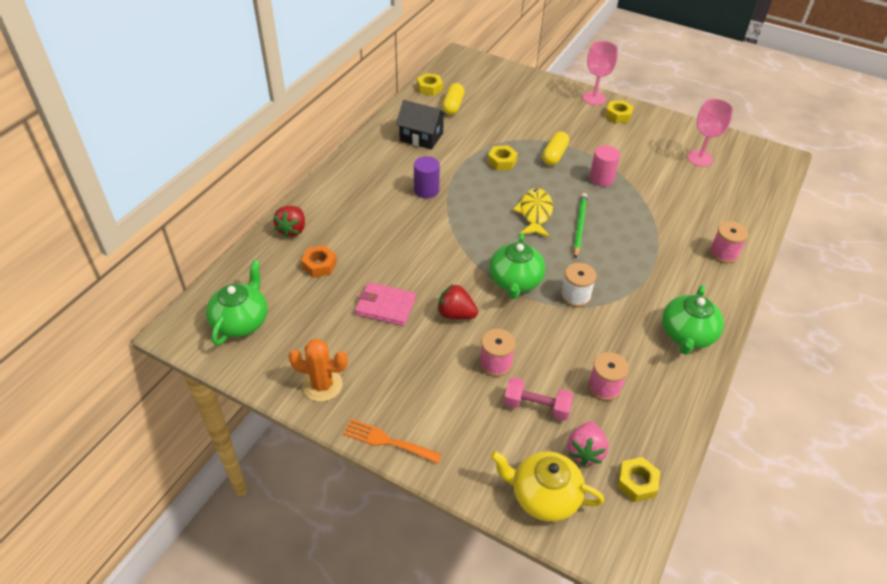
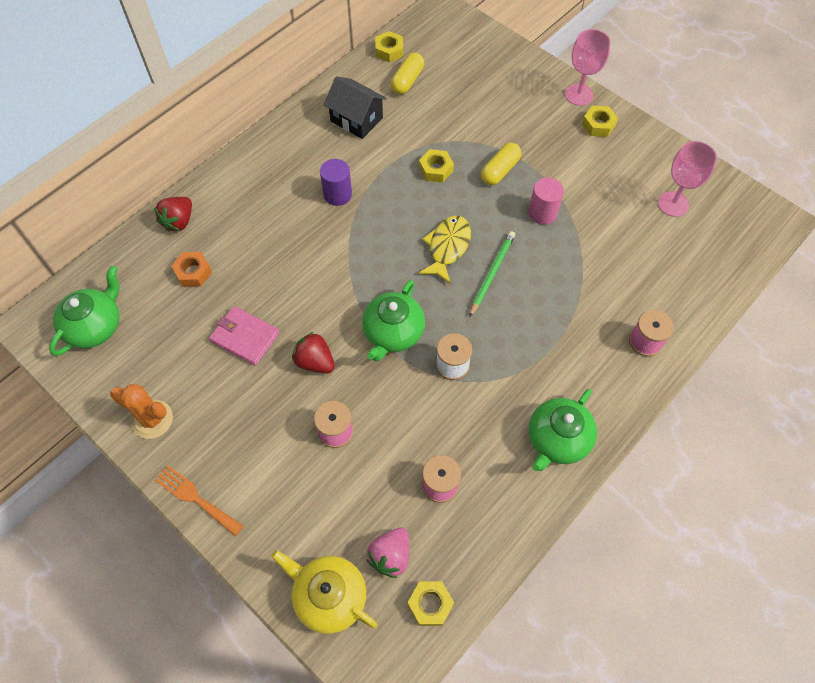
camera: 15 degrees right, 15 degrees up
(536, 407) = (359, 492): pink dumbbell -> none

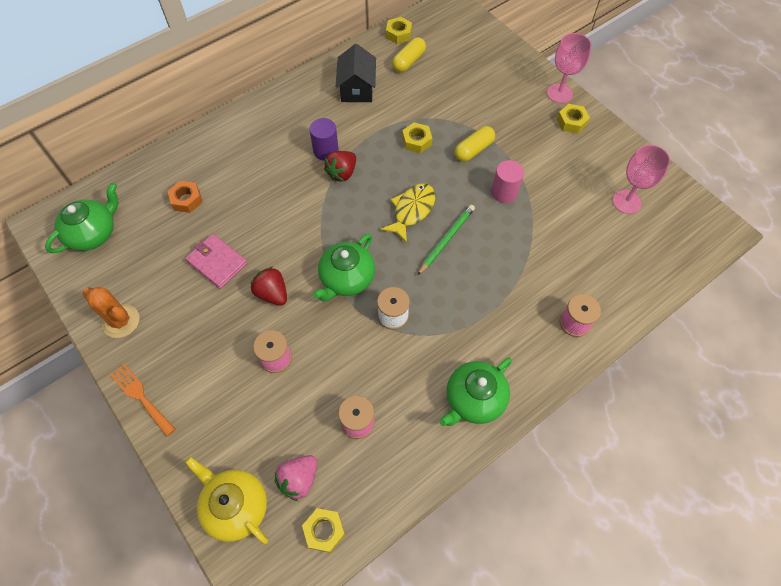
camera: 10 degrees right, 0 degrees up
(179, 221) = (185, 155): red strawberry -> red strawberry (342, 173)
(356, 119) = (357, 89): black house -> black house turned 45 degrees clockwise

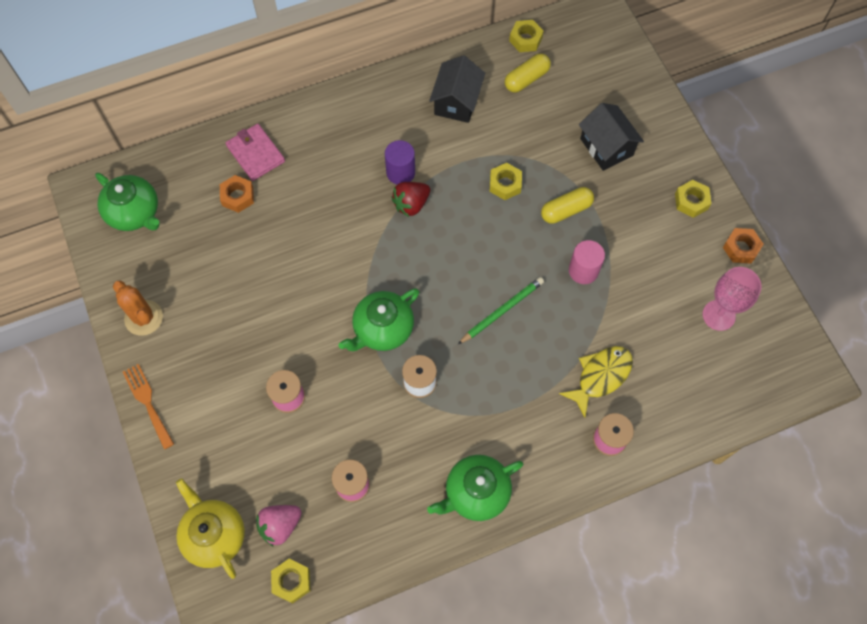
camera: 15 degrees right, 5 degrees up
(93, 233) = (134, 213): green teapot -> green teapot turned 75 degrees clockwise
(217, 262) = (253, 277): pink wallet -> pink wallet (255, 154)
(272, 293) = (301, 326): red strawberry -> none
(412, 211) = (474, 268): yellow fish -> yellow fish (600, 377)
(490, 97) = (606, 147): none -> black house
(559, 93) = (690, 161): pink goblet -> none
(624, 147) = (741, 248): none -> orange nut

